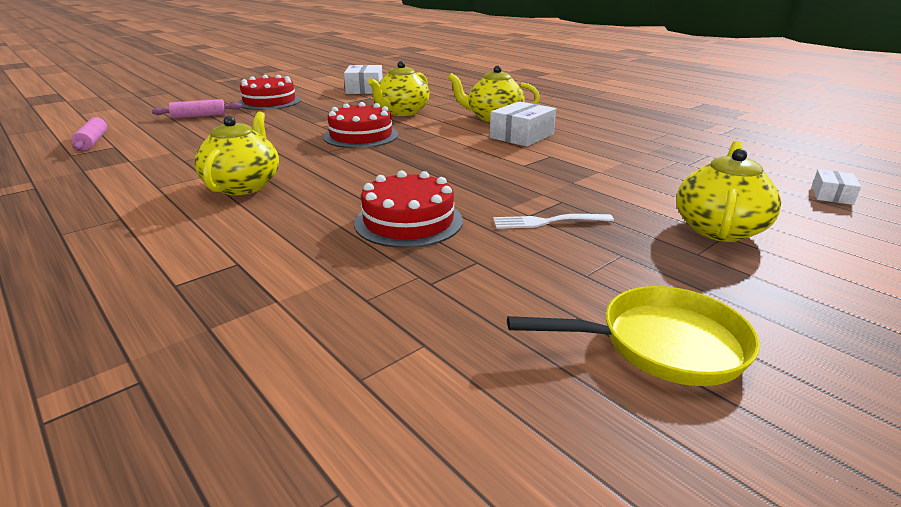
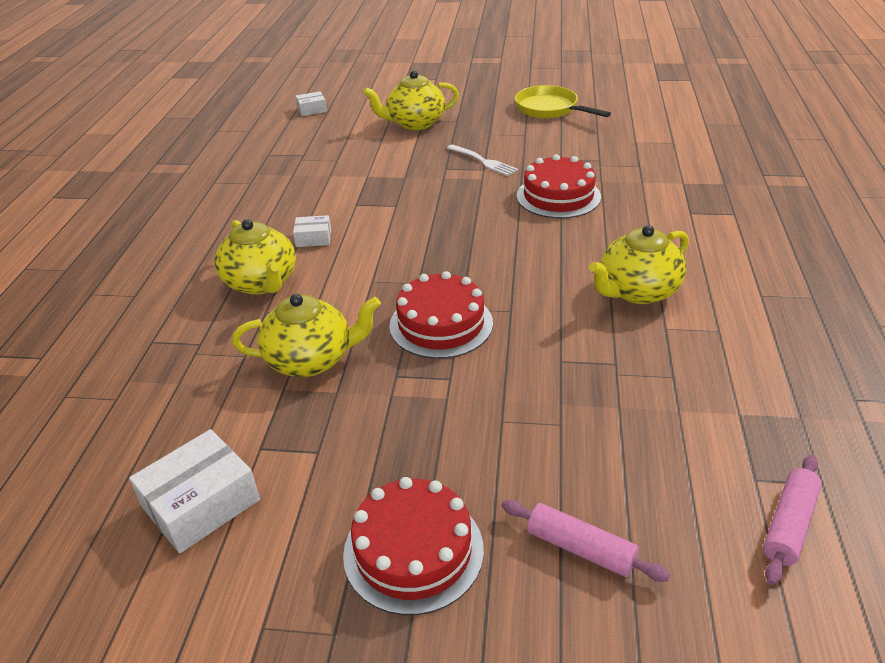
camera: 130 degrees left, 10 degrees up
(522, 136) = (313, 238): white box -> white box, size x0.55

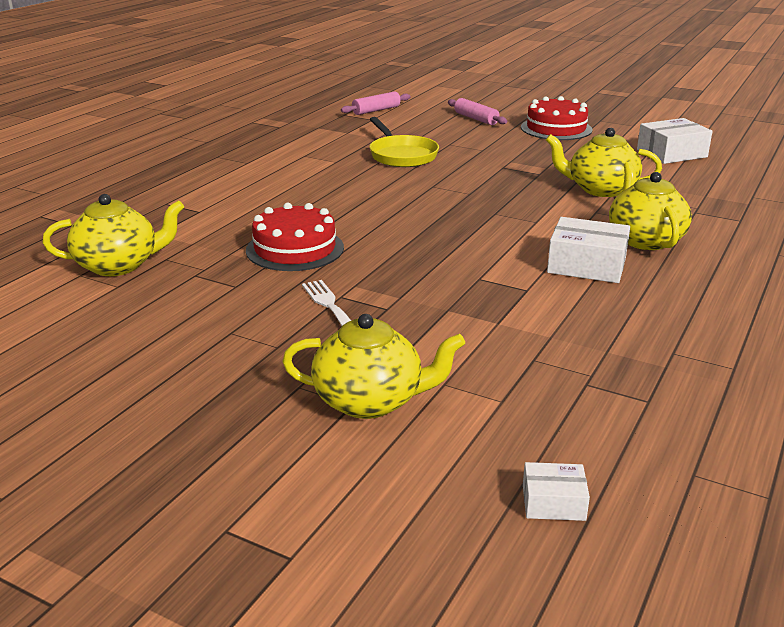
camera: 160 degrees left, 10 degrees down
(313, 238) = (586, 265): white box -> white box, size x1.83
(441, 324) = (491, 189): red cake -> none
(549, 109) = (134, 369): yellow pan -> yellow pan (401, 155)
(637, 291) = (326, 178): yellow teapot -> yellow teapot (118, 265)

